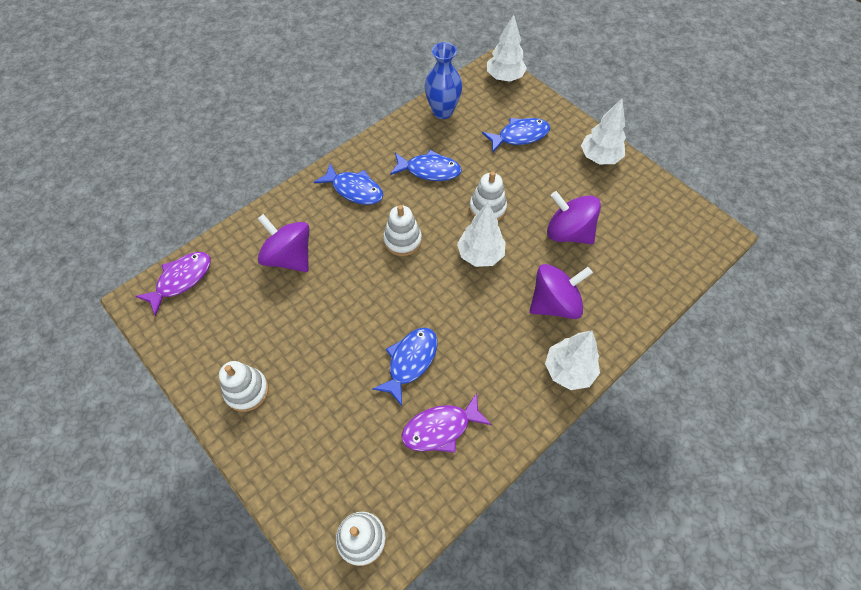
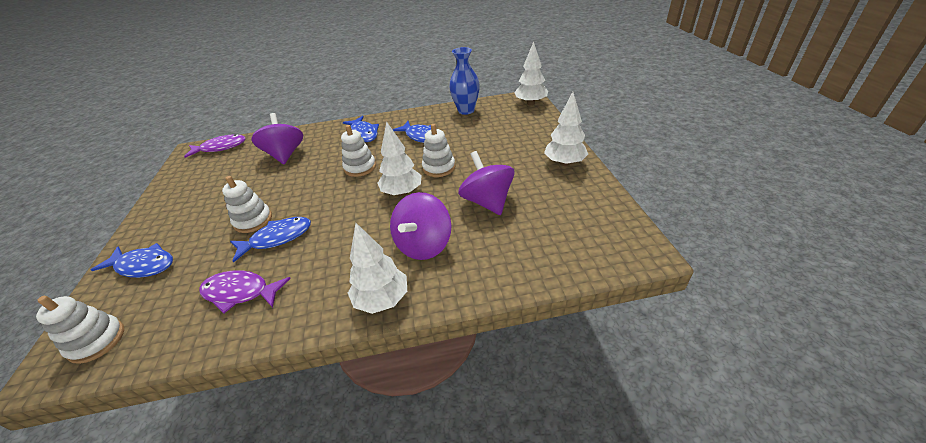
camera: 35 degrees right, 20 degrees down
(247, 391) = (172, 213): white stacking toy -> white stacking toy (253, 220)
(519, 136) = (509, 135): blue fish -> blue fish (143, 265)
(554, 303) = (424, 245): purple spinning top -> purple spinning top turned 105 degrees clockwise

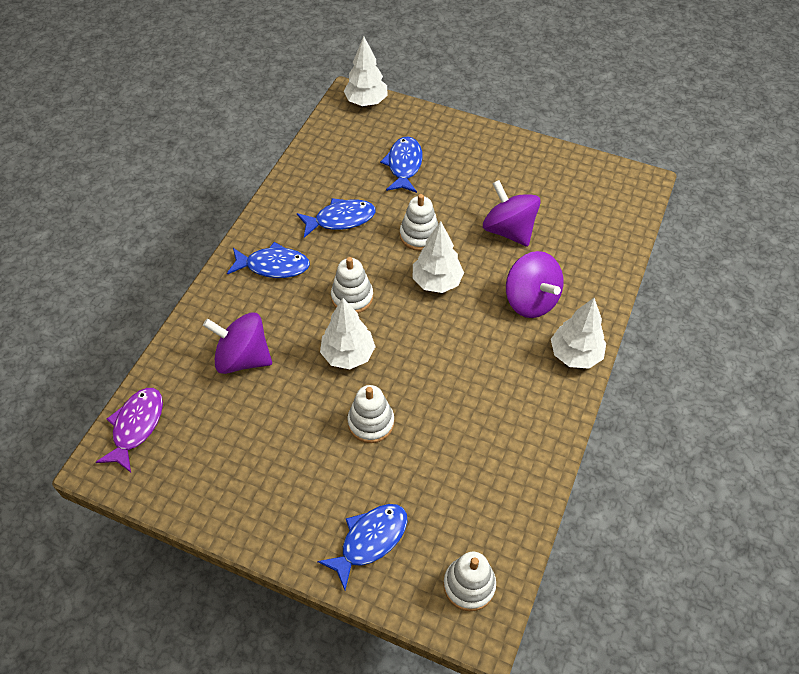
camera: 60 degrees left, 15 degrees up
(240, 292) = (487, 455): purple fish -> none
(277, 238) = (424, 407): blue fish -> blue fish (404, 165)
(466, 110) = (321, 156): blue vase -> none
(487, 202) = (508, 230): purple spinning top -> purple spinning top turned 45 degrees clockwise
(564, 163) = (500, 150): white tree -> white tree (348, 355)

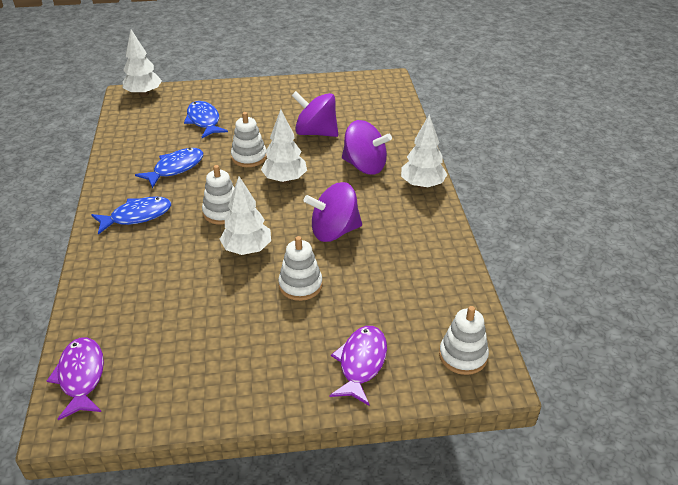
camera: 30 degrees left, 15 degrees down
(243, 358) = (154, 286): purple spinning top -> purple spinning top (334, 231)
(370, 540) = (361, 363): blue fish -> purple fish

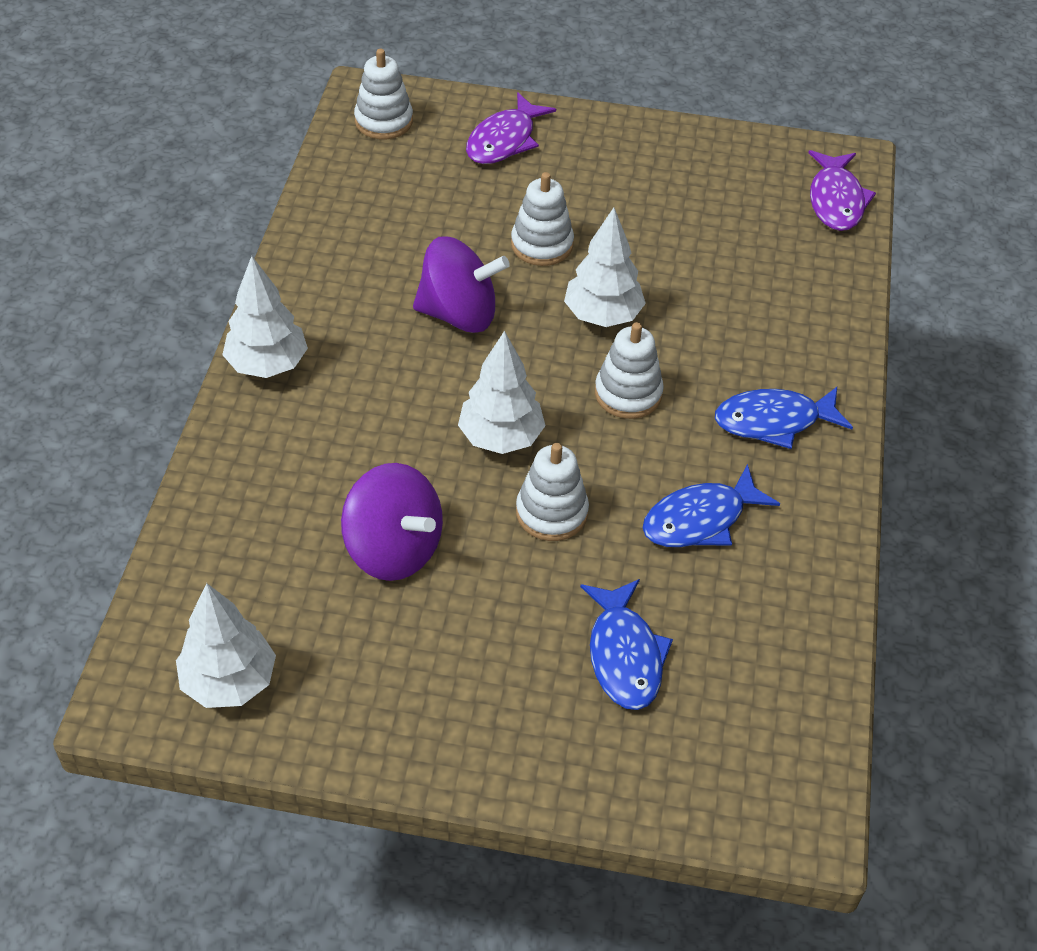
camera: 165 degrees left, 10 degrees up
(144, 94) = (763, 811): white tree -> white tree (229, 682)
(364, 166) = (342, 433): purple spinning top -> none

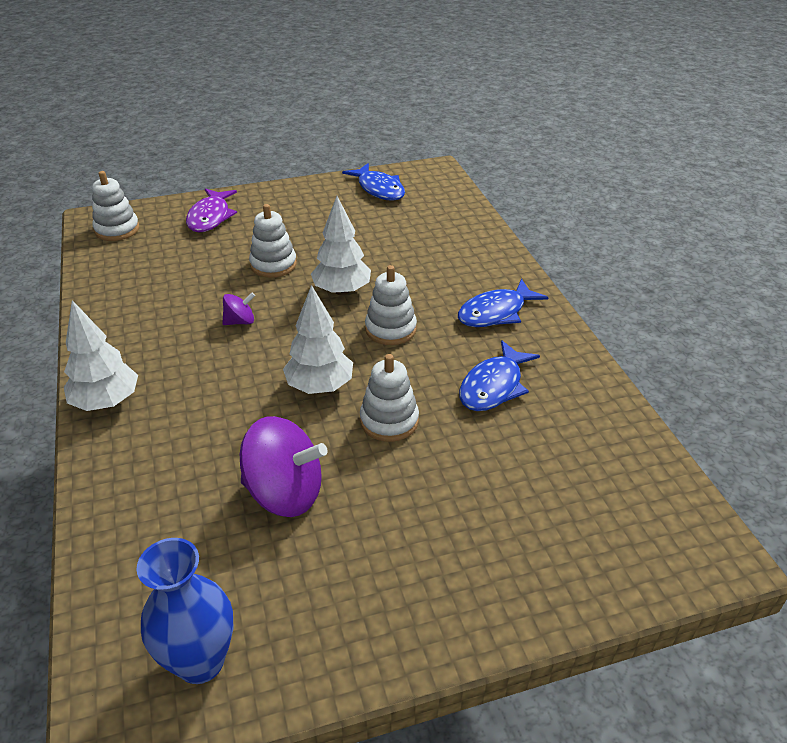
camera: 25 degrees left, 10 degrees down
(229, 682) = (200, 661): white tree -> blue vase
(459, 314) = (240, 321): purple spinning top -> purple spinning top, size x0.49
(624, 655) = (508, 495): blue fish -> blue fish (379, 189)
(836, 200) = (442, 190): purple fish -> none

